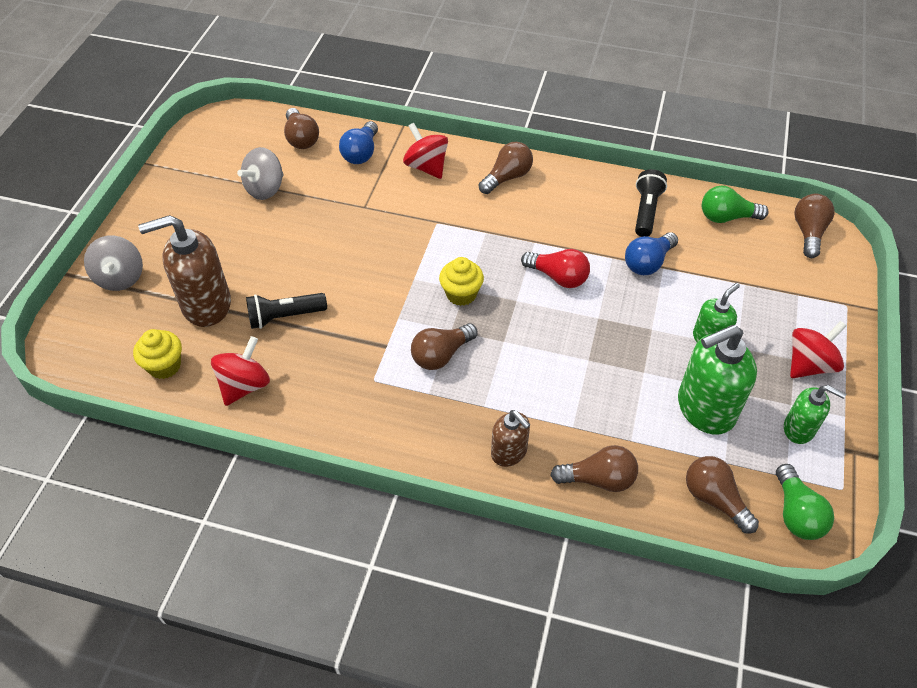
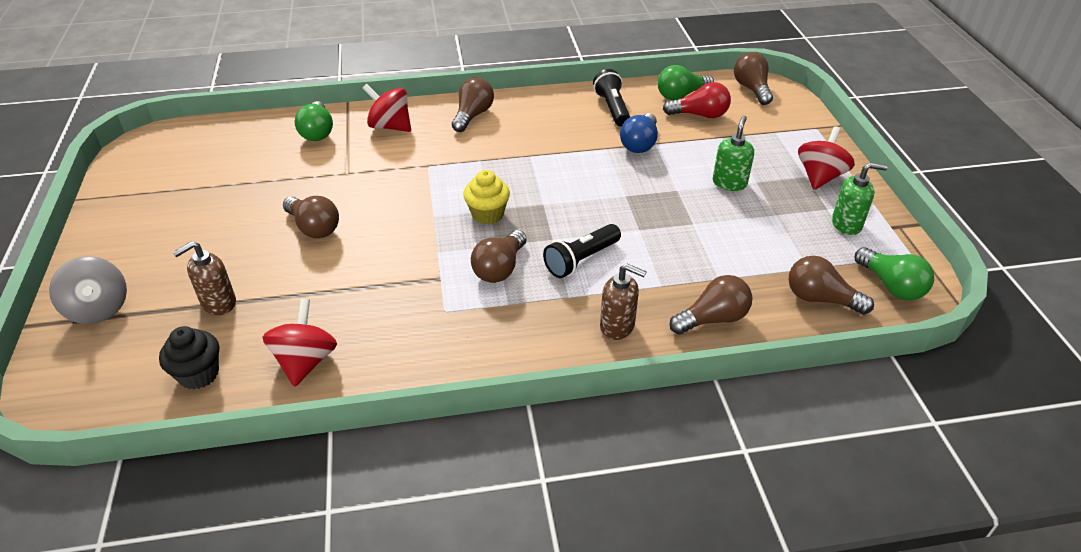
camera: 25 degrees left, 10 degrees down
(164, 366) = (199, 374): yellow cupcake -> black cupcake
(206, 305) = (218, 303): brown soap dispenser -> brown soap dispenser, size x0.57
(265, 189) = (230, 186): grey spinning top -> none
(285, 317) = (316, 286): black flashlight -> black flashlight (581, 260)
(301, 138) = (247, 136): brown light bulb -> brown light bulb (314, 228)
(361, 153) = (317, 132): blue light bulb -> green light bulb
(558, 277) = (569, 176): red light bulb -> red light bulb (700, 115)
(705, 409) = (763, 234): green soap dispenser -> none

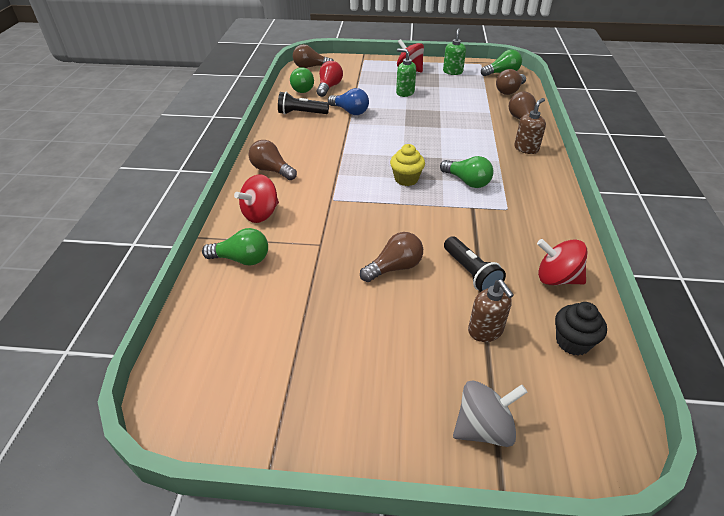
camera: 75 degrees left, 0 degrees up
(500, 268) = (467, 181): brown light bulb -> green light bulb
(581, 260) = (465, 151): black flashlight -> black flashlight (471, 273)

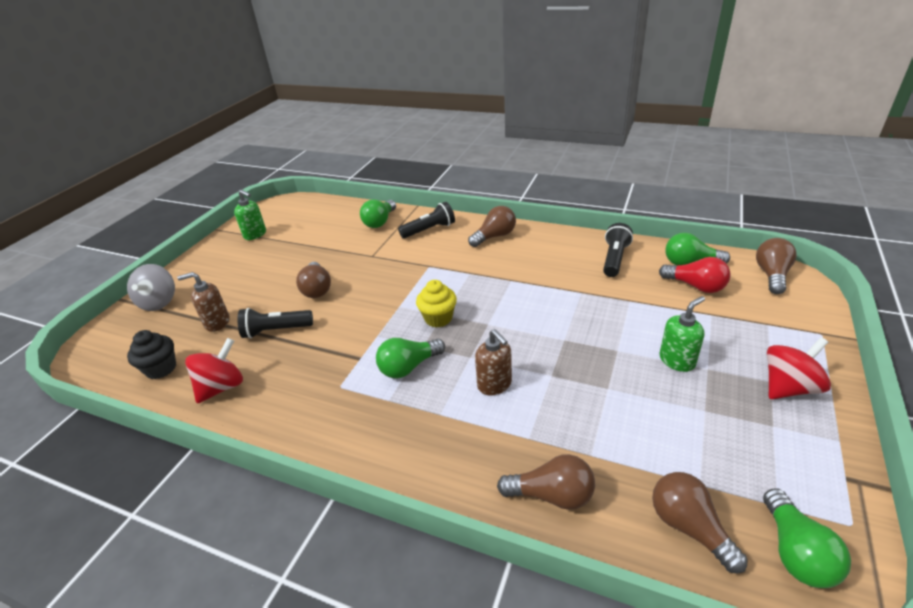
camera: 110 degrees right, 5 degrees down
(261, 214) = (429, 230): red spinning top -> black flashlight
(350, 111) = (615, 297): blue light bulb -> none
(452, 72) = (786, 452): green soap dispenser -> green soap dispenser (255, 234)
(526, 148) = (457, 461): brown soap dispenser -> brown soap dispenser (494, 384)

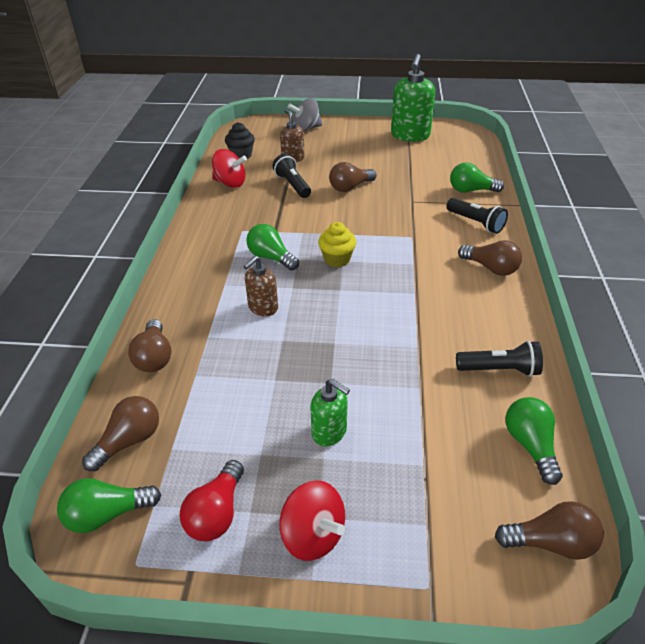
camera: 70 degrees right, 5 degrees up
(255, 234) = (410, 136): green soap dispenser -> green soap dispenser, size x1.76
(696, 286) = (478, 450): red light bulb -> red light bulb (216, 513)

